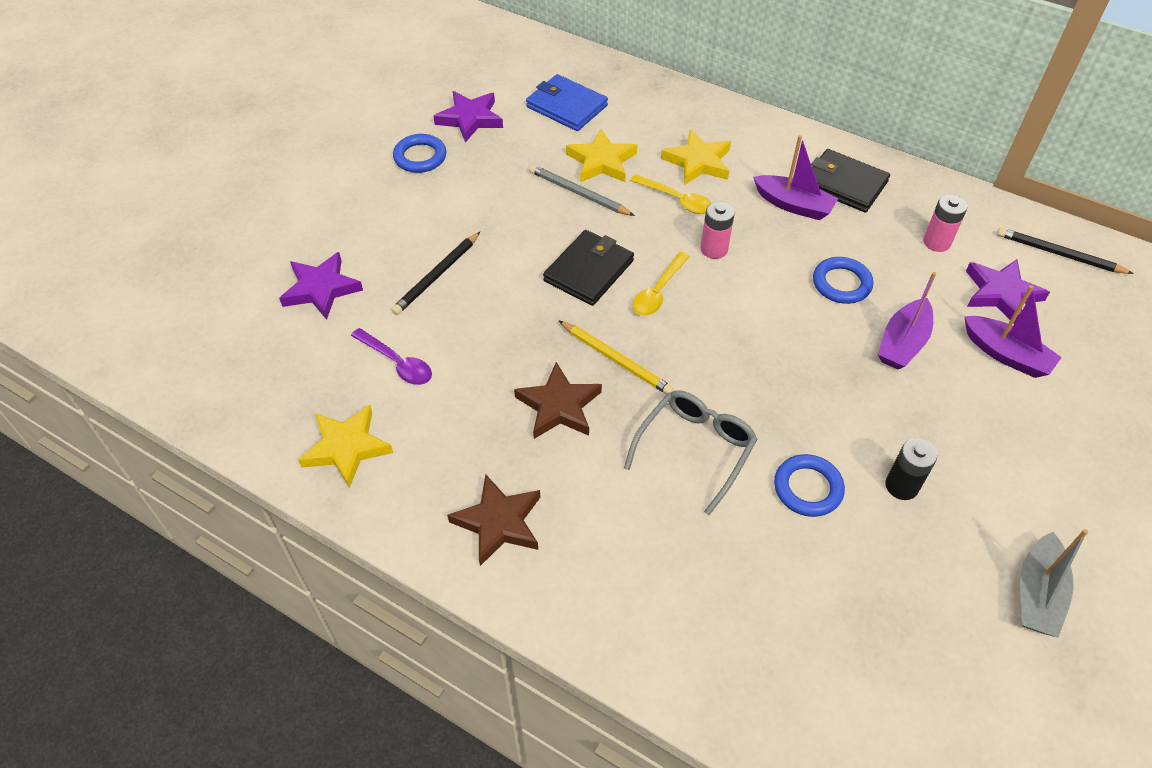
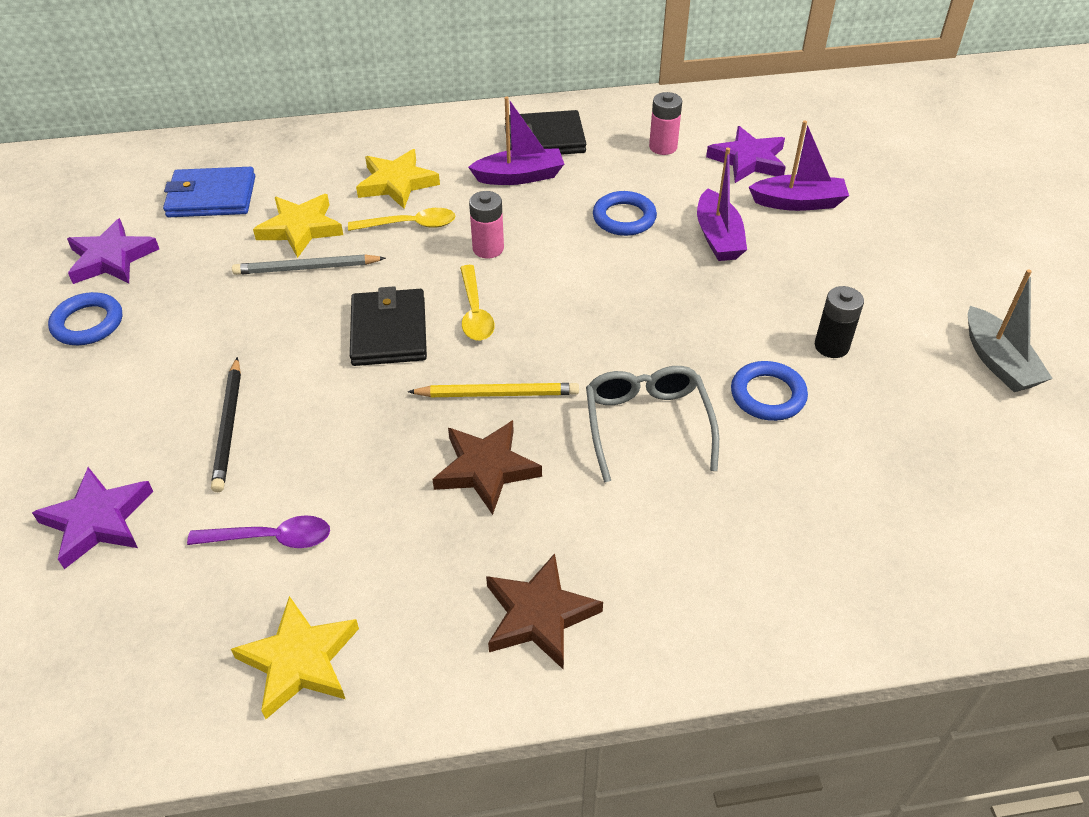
camera: 40 degrees left, 5 degrees down
(1059, 254) = (757, 110): black pencil -> none

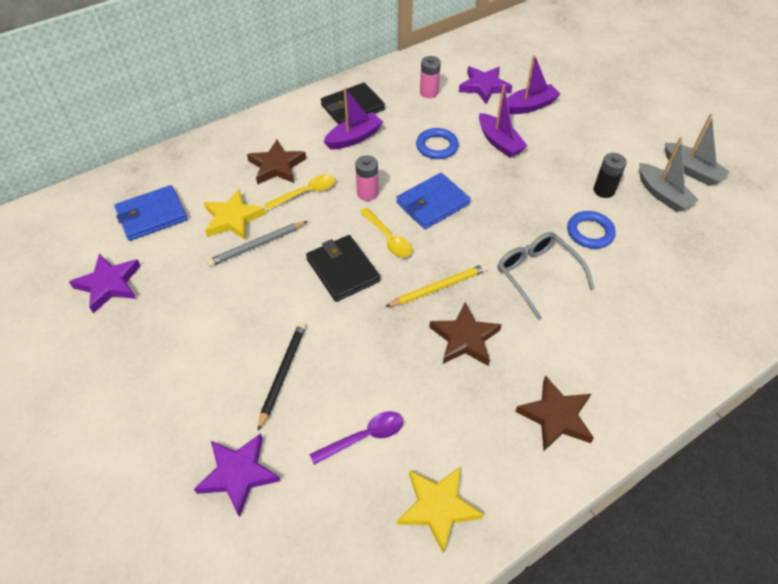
camera: 25 degrees left, 5 degrees up
(88, 323) = (127, 338): blue ring -> none
(229, 426) = (282, 373): black pencil -> black pencil turned 135 degrees counterclockwise
(397, 183) = (277, 166): yellow star -> brown star
(565, 287) = (432, 203): none -> blue wallet
(923, 380) = (662, 194): none -> grey boat

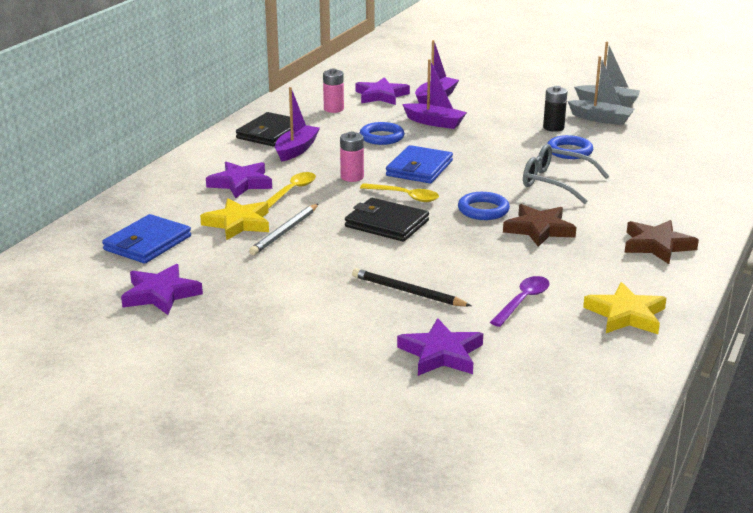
camera: 30 degrees left, 25 degrees down
(277, 166) = (241, 183): brown star -> purple star
(282, 373) = (408, 292): black pencil -> black pencil turned 45 degrees counterclockwise
(438, 287) = (483, 210): yellow pencil -> blue ring

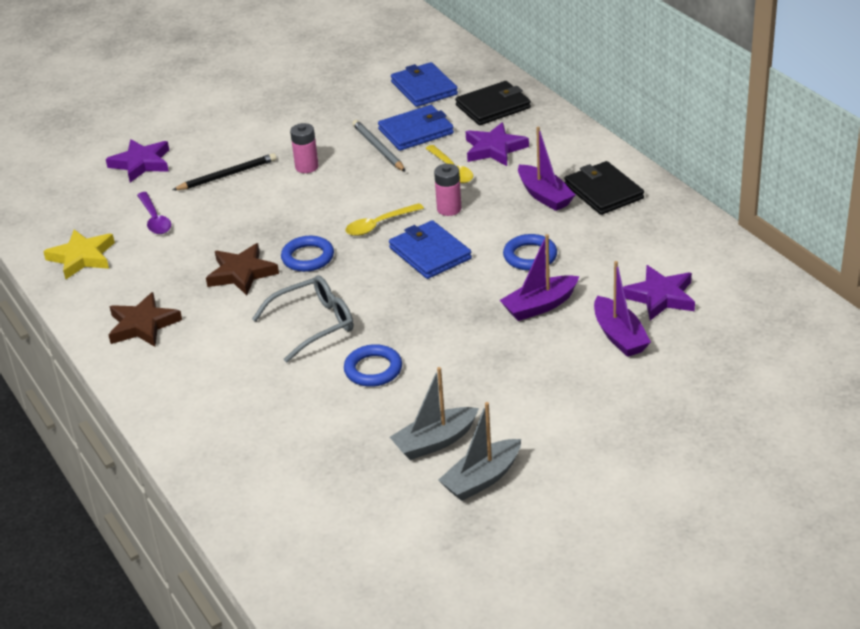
camera: 125 degrees right, 10 degrees up
(160, 294) = (340, 81): purple star -> none
(238, 223) = (416, 131): yellow star -> blue wallet
(333, 109) = (641, 249): pink battery -> pink battery (307, 167)
(386, 224) = (339, 199): black wallet -> black wallet (493, 107)
(553, 128) = (445, 389): black battery -> none

